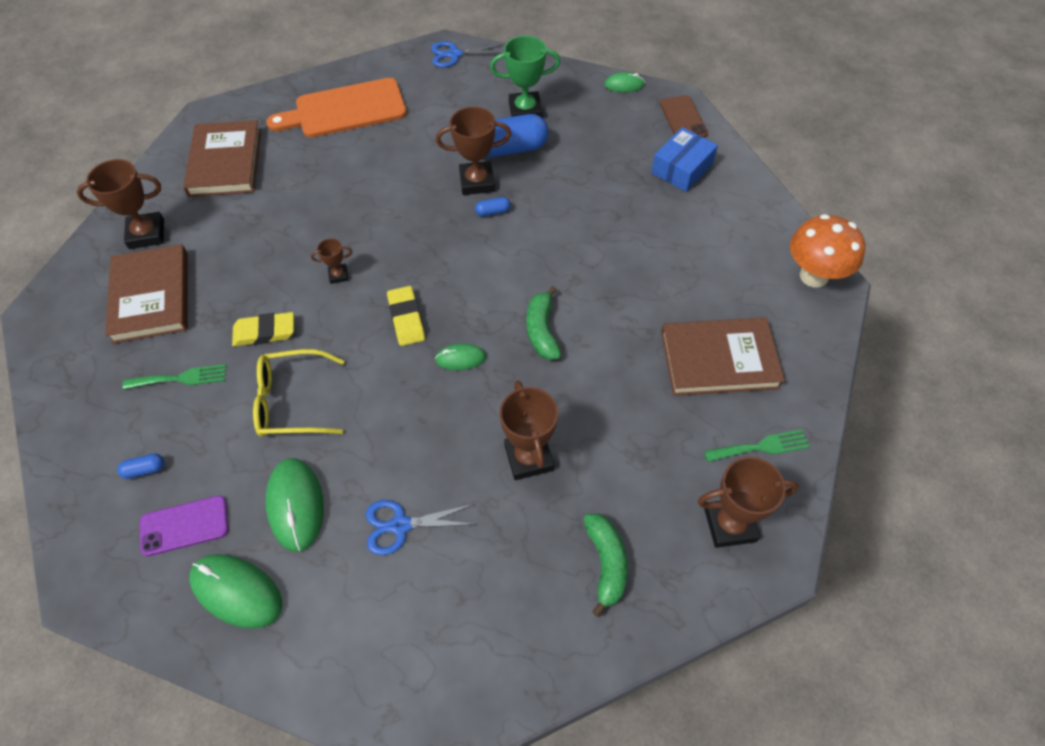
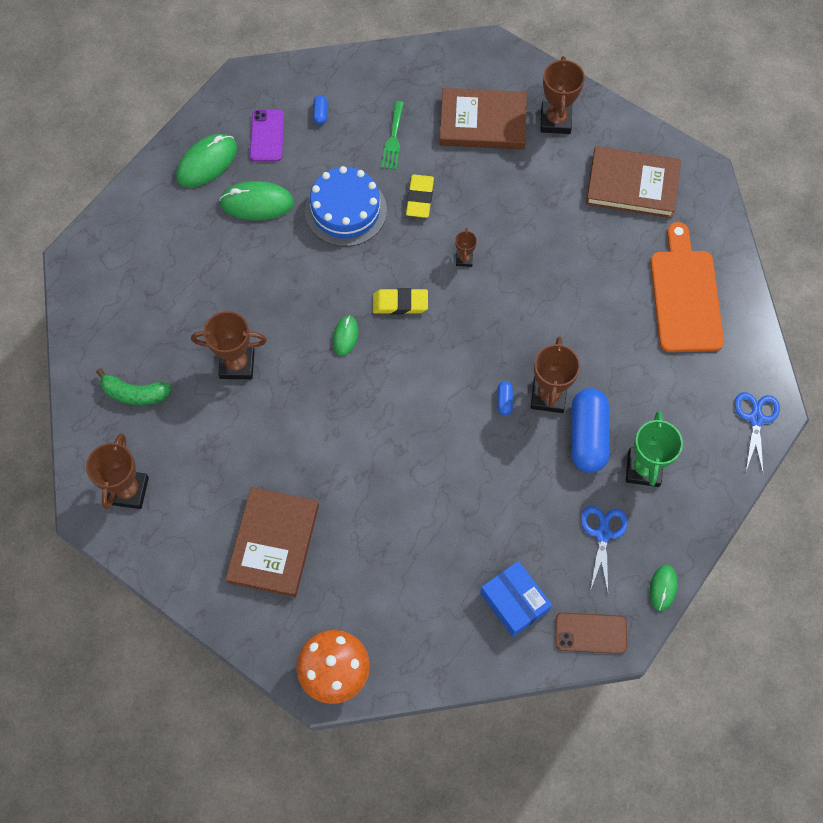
camera: 105 degrees right, 10 degrees up
(292, 401) = (346, 210): yellow glasses -> blue cake
(400, 525) = (216, 266): blue scissors -> blue scissors (603, 534)
(542, 330) = (352, 406): green banana -> none
(761, 447) = (181, 542): green fork -> none

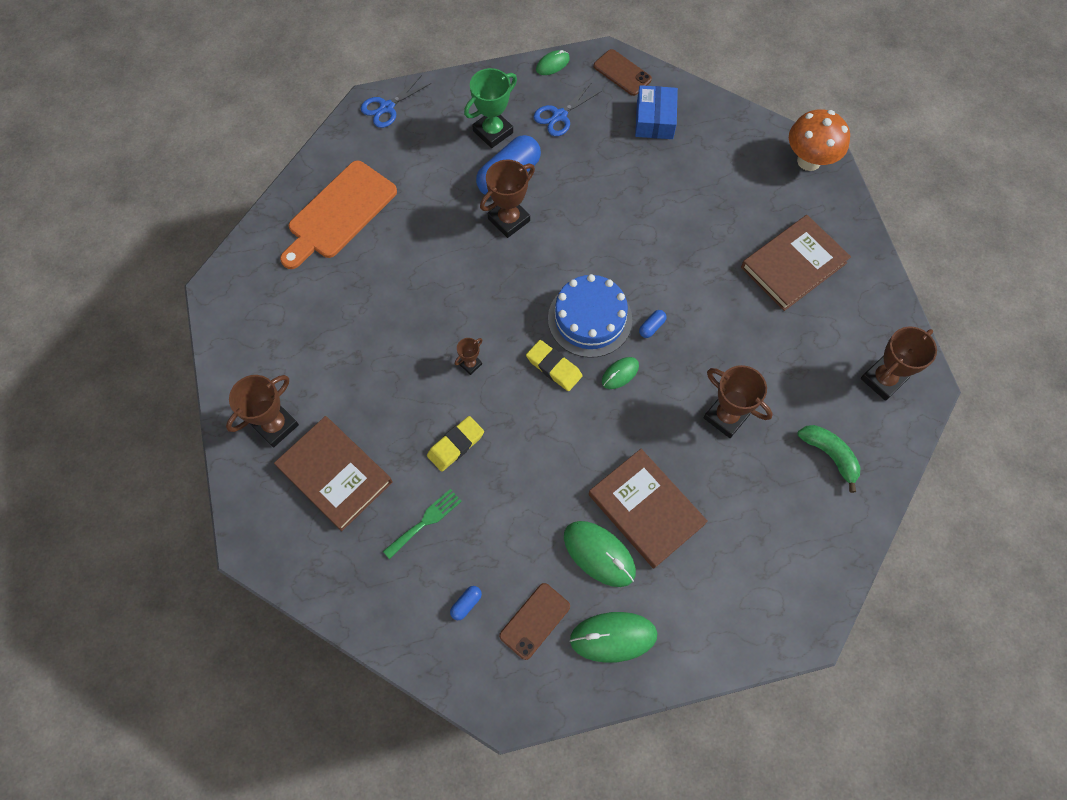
camera: 140 degrees left, 0 degrees up
(267, 136) = (534, 621): purple phone -> brown phone
(346, 210) = (527, 484): blue cake -> blue cake (590, 319)
(504, 401) = (543, 239): blue capsule -> blue capsule (651, 327)
(632, 185) = (280, 322): brown book -> brown book (646, 509)

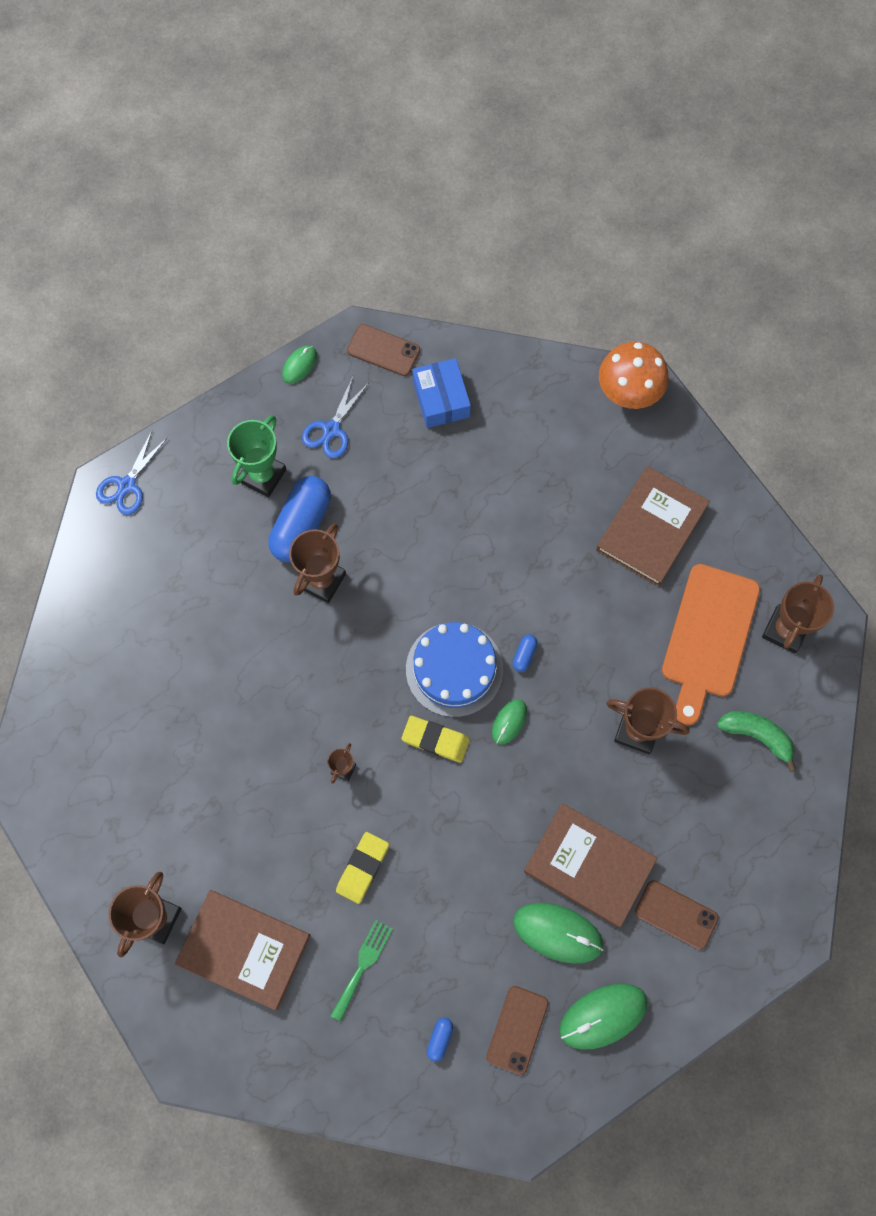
camera: 20 degrees left, 5 degrees up
(339, 213) = (124, 639): orange cutting board -> orange cutting board (708, 636)
(707, 576) = (676, 915): none -> brown phone

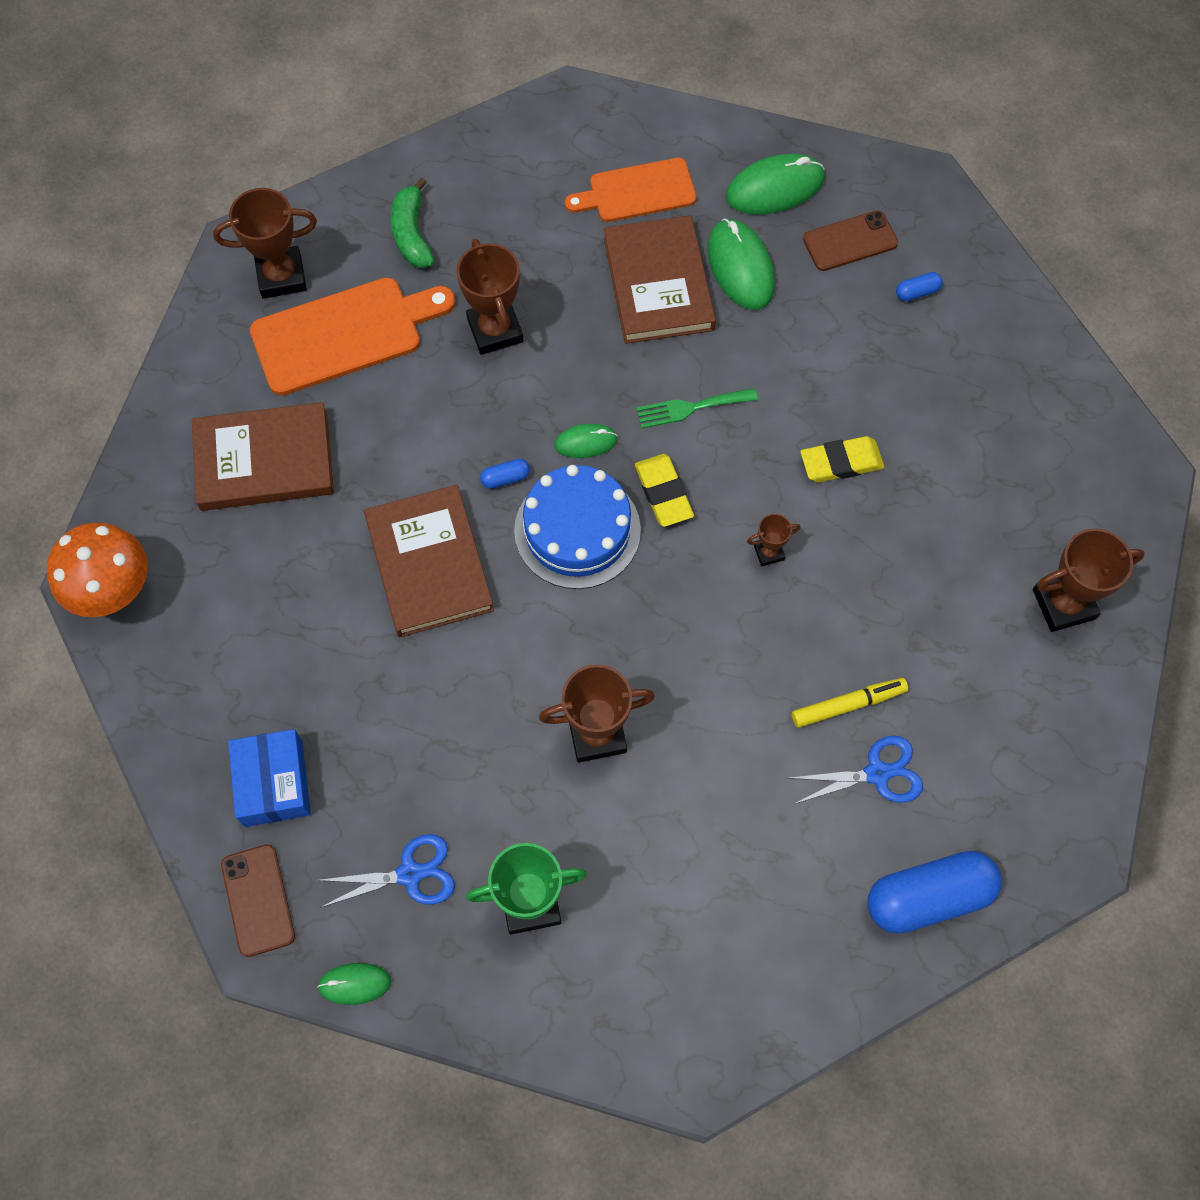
camera: 130 degrees left, 5 degrees down
(127, 485) = (675, 1053): blue scissors -> blue scissors (877, 773)
(214, 731) = (848, 705): none -> yellow marker
(244, 949) = (1009, 504): brown book -> brown book (429, 564)
(301, 526) = (553, 808): blue capsule -> blue capsule (928, 897)
(362, 965) = (922, 396): green fork -> green fork (690, 408)
(441, 399) = (273, 783): blue box -> blue box turned 45 degrees counterclockwise
(603, 1016) = (775, 188): green mouse -> green mouse turned 45 degrees counterclockwise
(676, 915) = (637, 191): brown phone -> orange cutting board

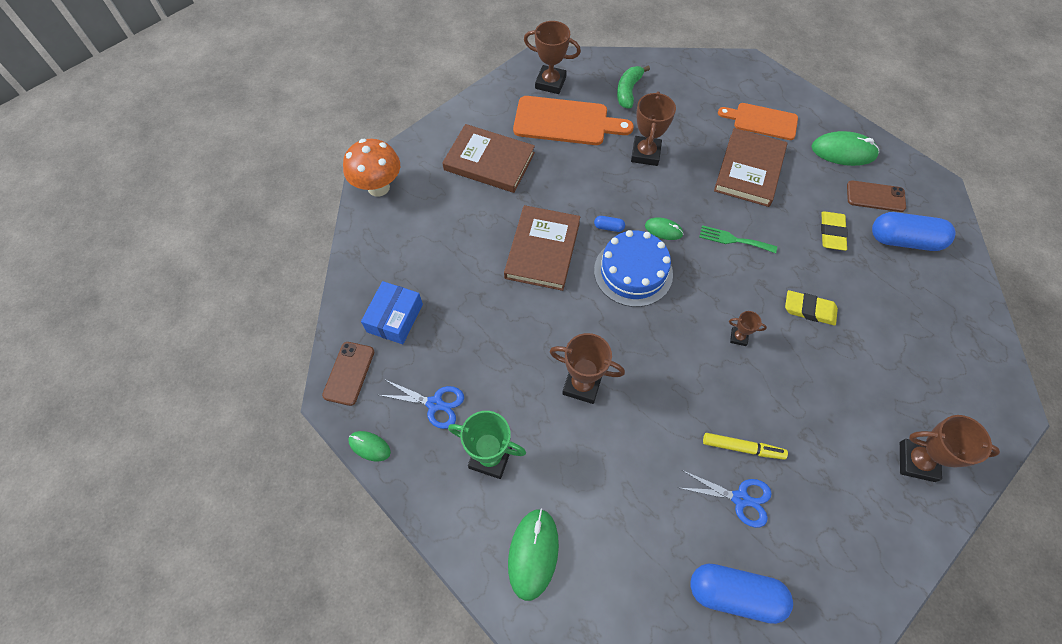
camera: 30 degrees right, 5 degrees down
(663, 493) = (693, 276): yellow eraser -> yellow eraser (832, 233)
(740, 267) = (801, 182): green mouse -> green mouse (533, 553)
(917, 292) = (904, 240): blue capsule -> blue capsule, size x2.41

